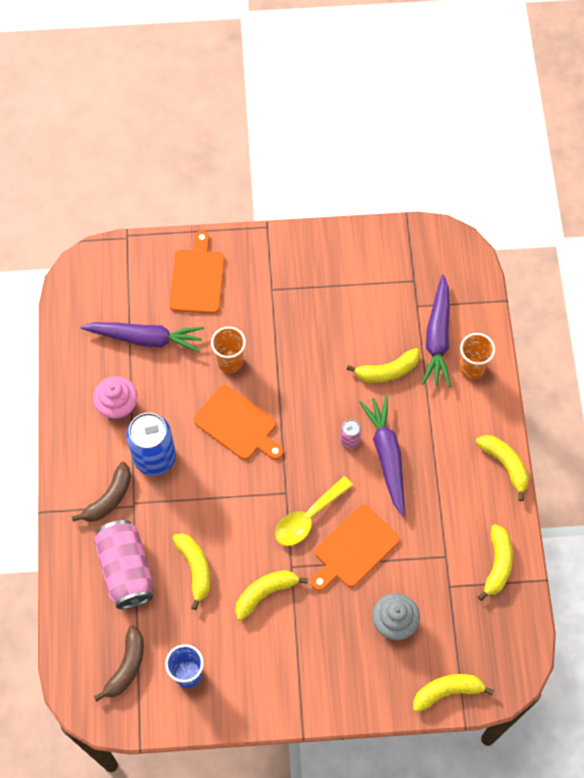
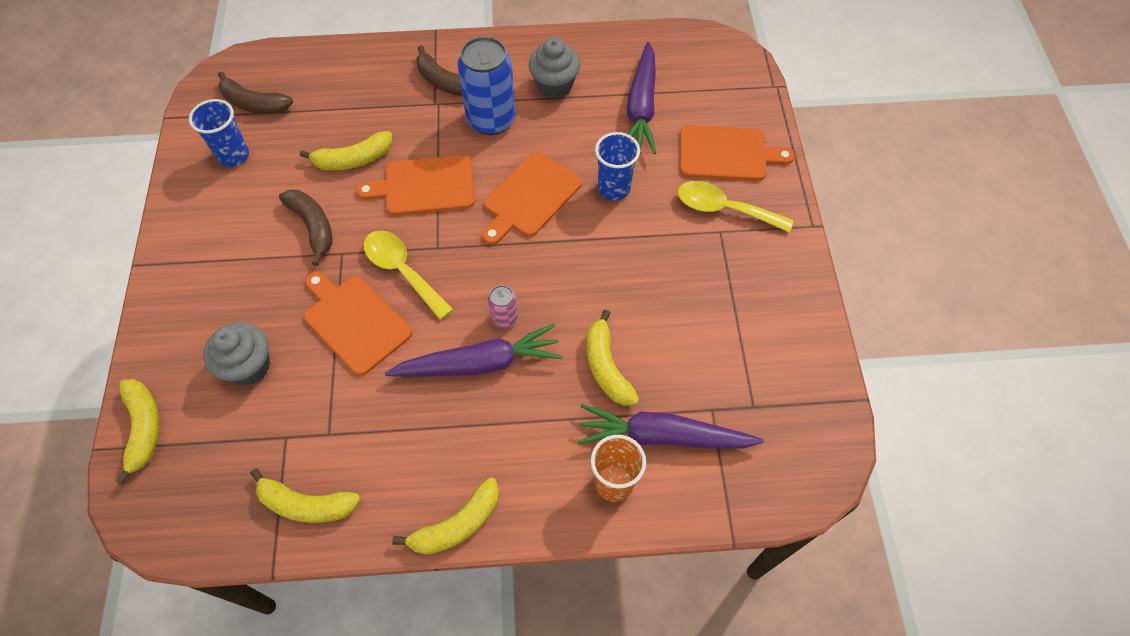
camera: 90 degrees right, 5 degrees down
(118, 407) = (554, 86): pink cupcake -> grey cupcake
(126, 570) = (361, 100): pink can -> none
(225, 507) = (424, 186): none -> orange cutting board
(230, 362) = (614, 188): orange cup -> blue cup
(251, 284) = (724, 209): none -> yellow spoon
(265, 593) = (313, 227): yellow banana -> brown banana

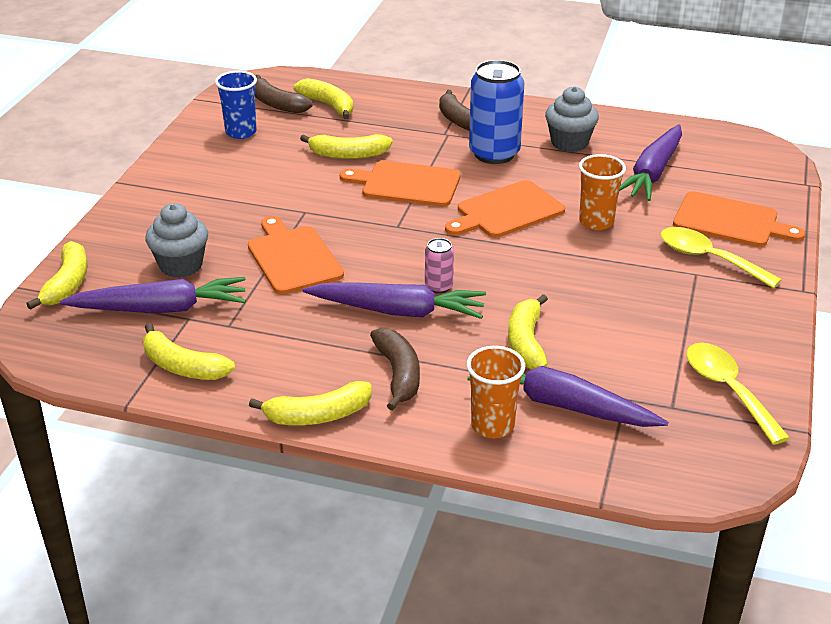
camera: 20 degrees right, 25 degrees down
(253, 433) = (161, 309): none -> purple carrot
(307, 92) = (328, 105): none -> yellow banana
(313, 227) = (287, 190): brown banana -> brown banana (398, 374)
(402, 271) = (356, 234): yellow spoon -> yellow spoon (728, 390)
(614, 188) = (596, 222): blue cup -> orange cup

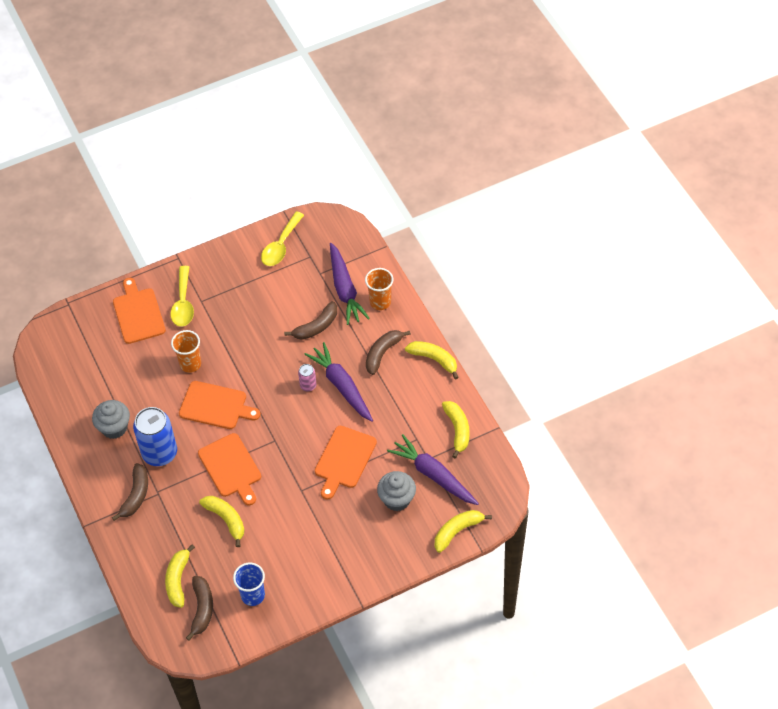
camera: 130 degrees left, 20 degrees up
(526, 342) = (316, 327): yellow banana -> brown banana
(652, 173) = (115, 371): purple carrot -> none

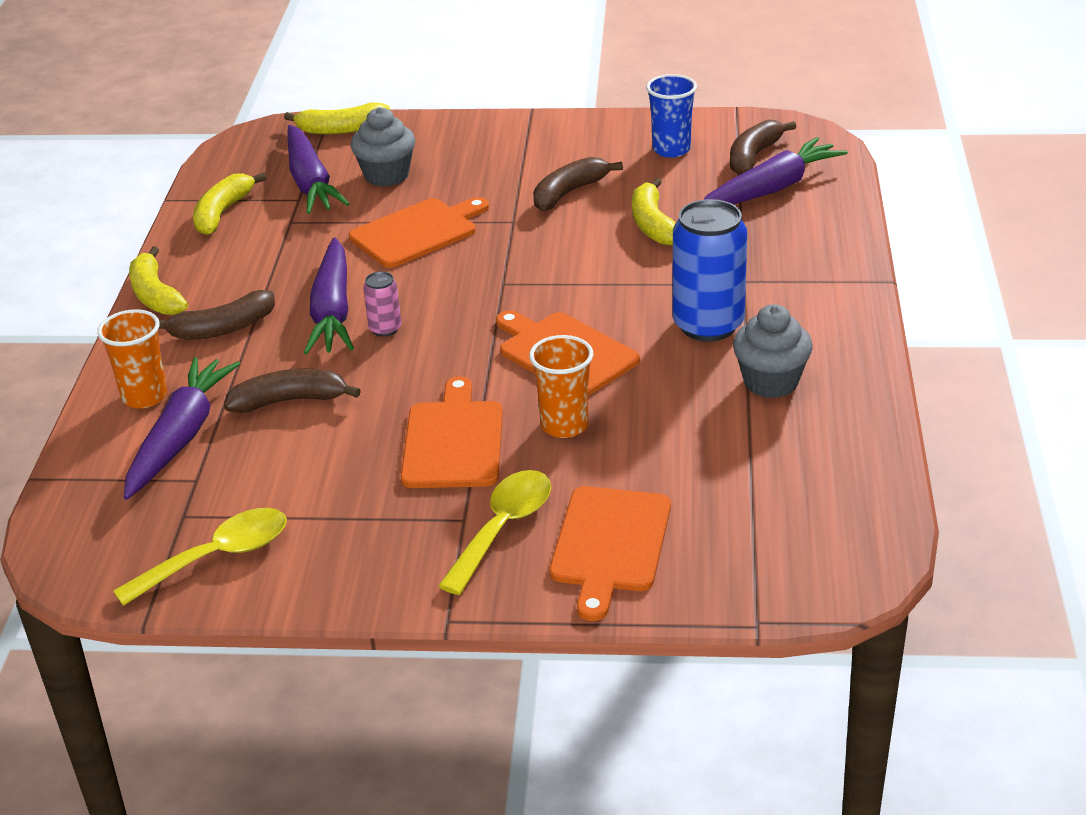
camera: 150 degrees left, 20 degrees down
(136, 495) = (783, 289): brown banana -> brown banana (569, 192)
(178, 580) = (771, 189): yellow banana -> purple carrot
(231, 468) = (600, 274): orange cutting board -> orange cutting board (453, 440)

